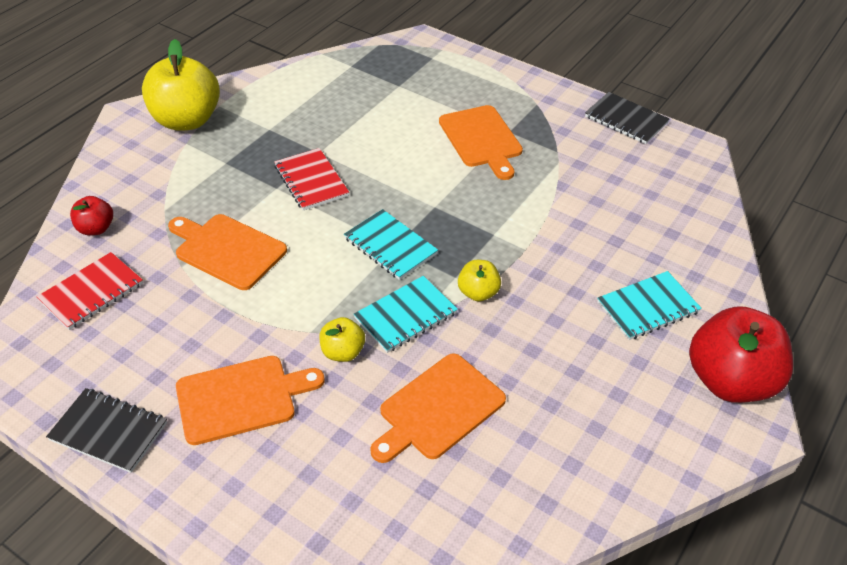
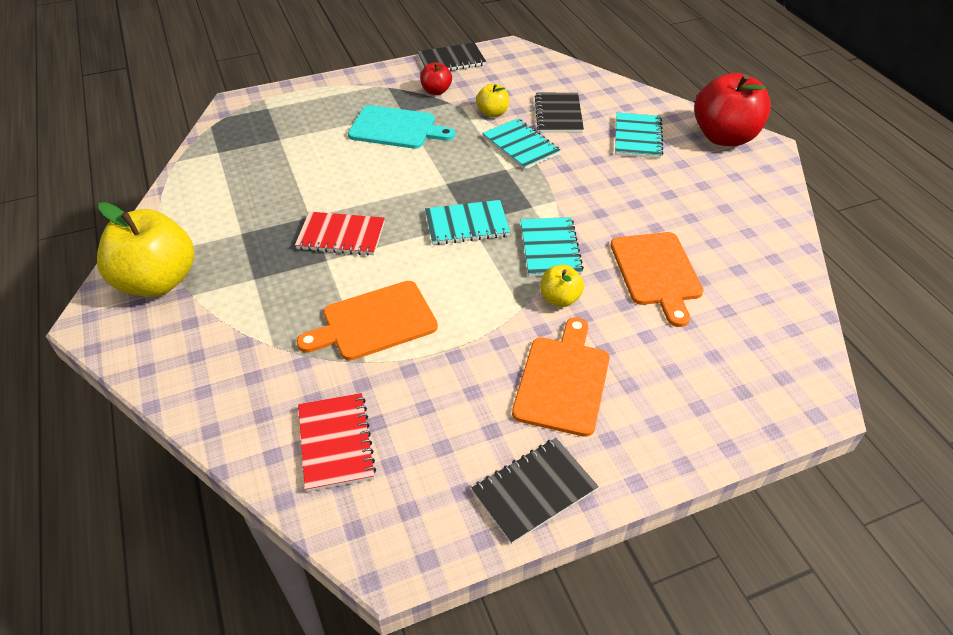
camera: 55 degrees left, 0 degrees up
(96, 228) = (244, 408): red apple -> red apple (436, 91)
(478, 293) = (558, 203): yellow apple -> yellow apple (492, 113)
(481, 139) = (396, 128): orange cutting board -> turquoise cutting board
(540, 228) = (520, 146): none -> turquoise notebook
(621, 231) = (558, 115): none -> black notebook

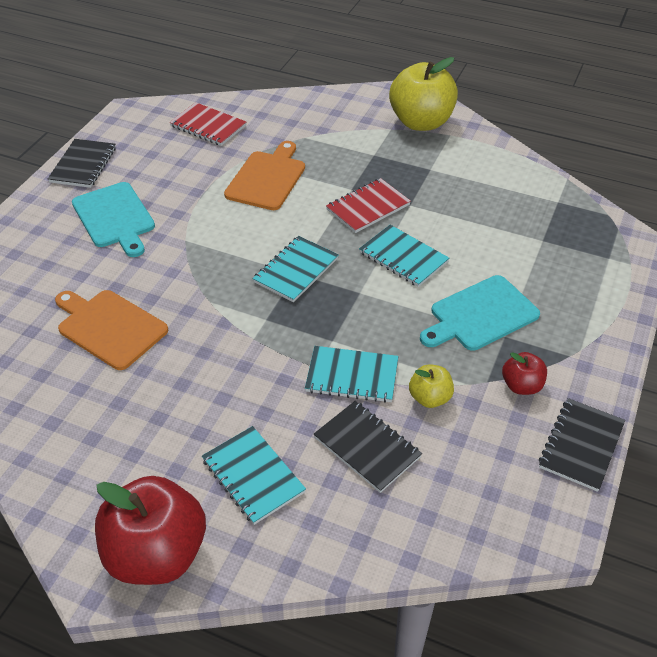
camera: 135 degrees right, 0 degrees up
(550, 249) = (211, 293): turquoise notebook -> turquoise notebook (403, 257)
(560, 299) = (165, 262): yellow apple -> none
(563, 381) = (114, 217): orange cutting board -> turquoise cutting board

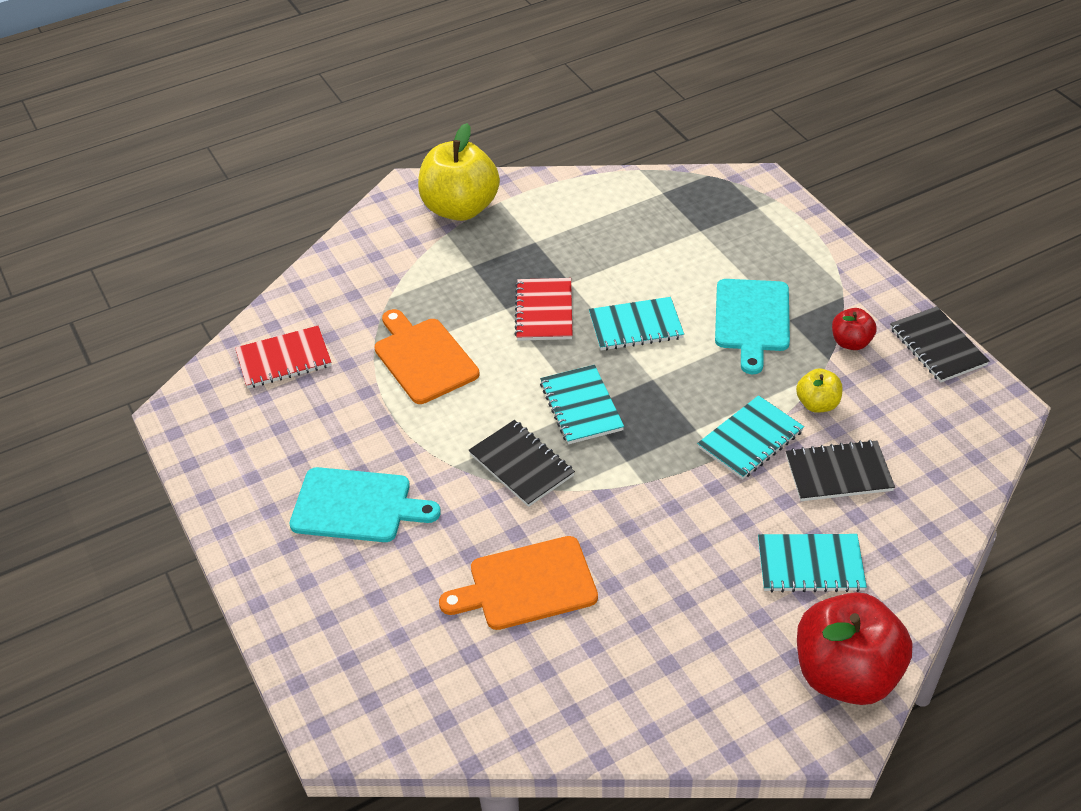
camera: 50 degrees left, 0 degrees up
(83, 165) = (232, 493): black notebook -> black notebook (521, 465)

